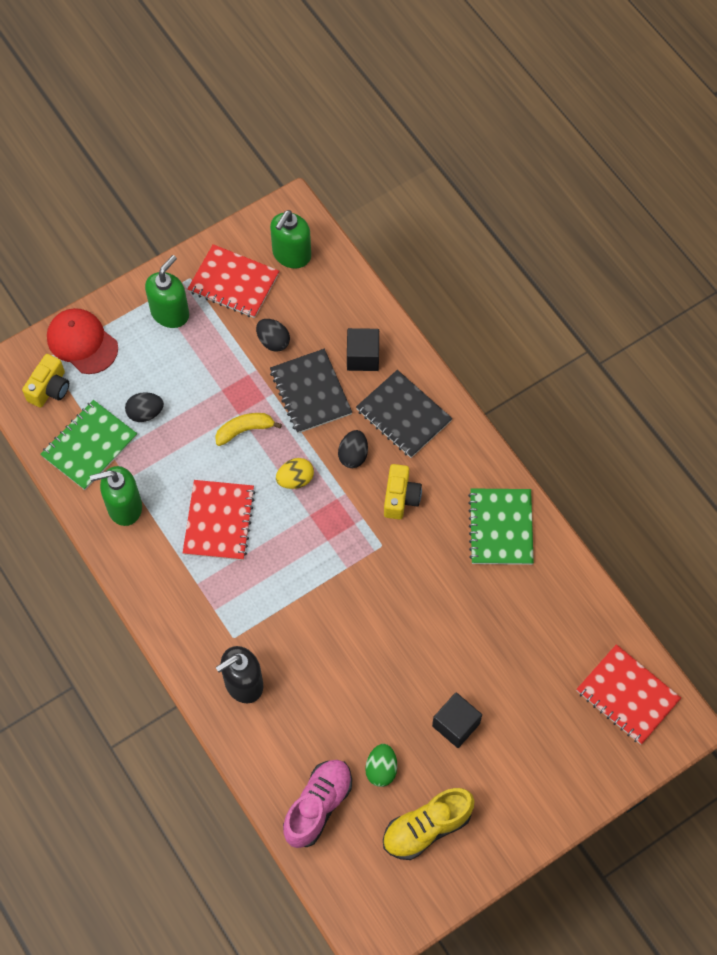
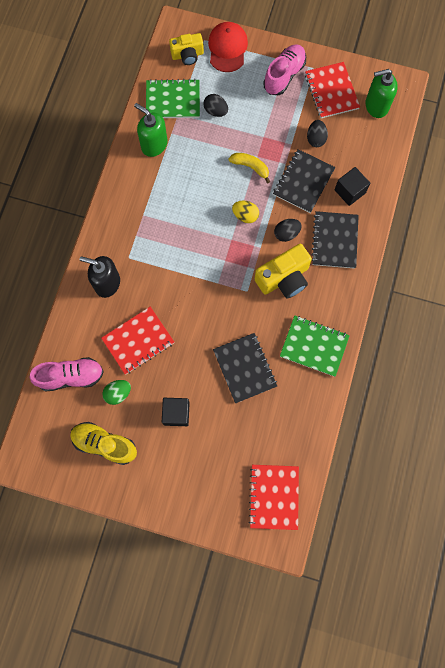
camera: 50 degrees right, 10 degrees up
(170, 313) = (284, 75): green soap dispenser -> pink shoe
(219, 521) = (187, 197): red notebook -> red notebook (138, 341)
(400, 498) = (284, 278): yellow camera -> yellow camera, size x1.54
(465, 615) = (245, 368): none -> black notebook
(500, 527) = (314, 346): green notebook -> green notebook turned 60 degrees clockwise

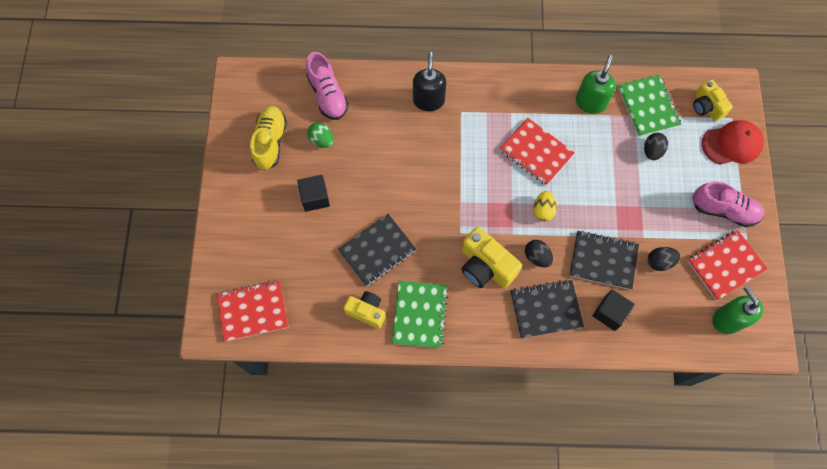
camera: 75 degrees right, 5 degrees down
(138, 341) = (378, 144): red notebook -> red notebook (536, 152)
(250, 167) = (600, 202): yellow banana -> none
(300, 392) = (367, 311): none -> yellow camera

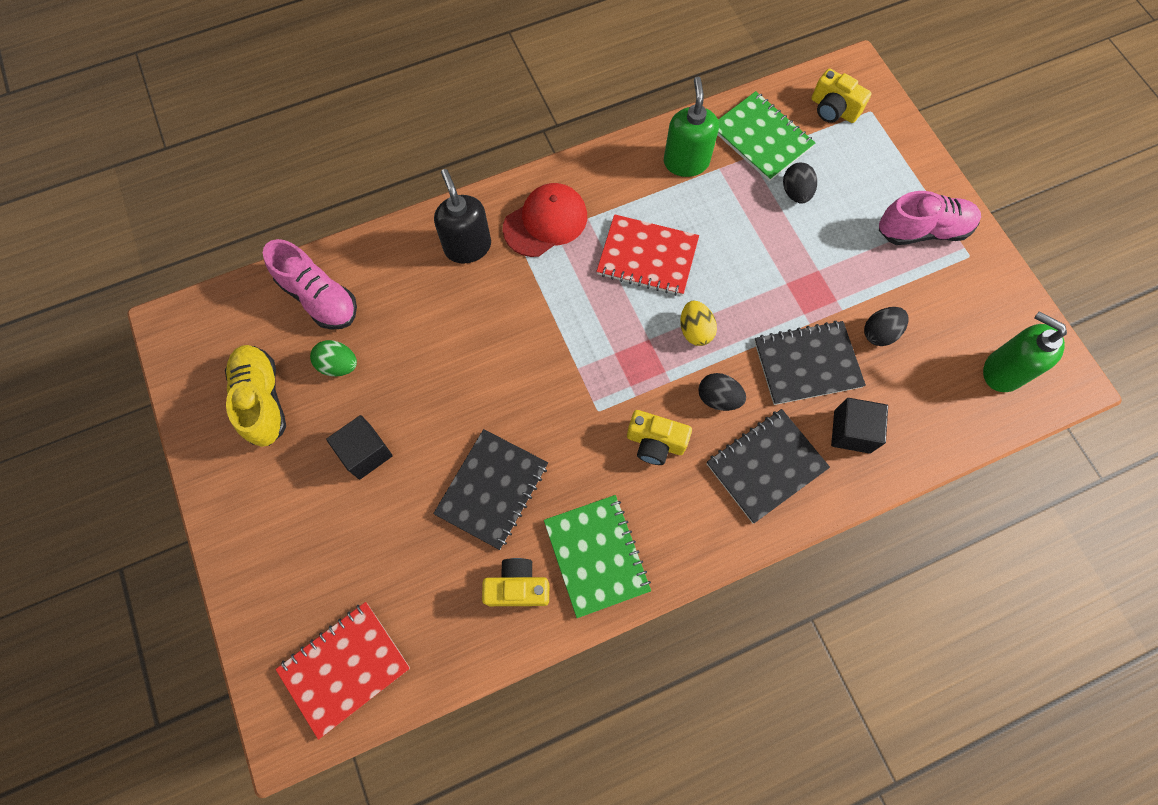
camera: 25 degrees left, 0 degrees up
(485, 266) = (655, 442): yellow camera -> yellow camera, size x0.65
(725, 265) = (962, 301): red notebook -> none
(732, 144) = (888, 143): red cap -> red cap (545, 222)

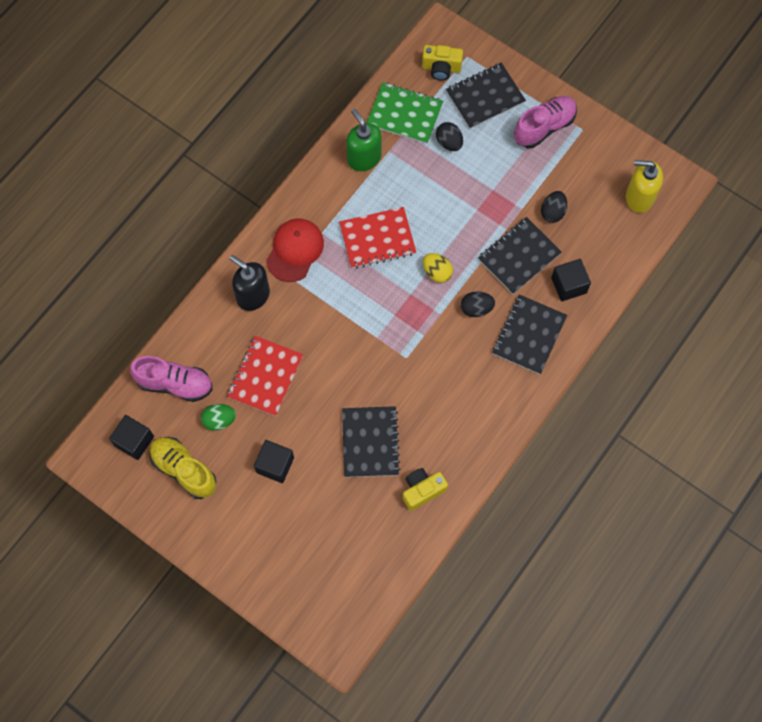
camera: 30 degrees left, 0 degrees up
(233, 337) = (134, 441): none -> black cube
(344, 668) = (348, 595): red notebook -> red notebook (265, 376)
(596, 555) = (458, 445): green notebook -> none
(655, 442) = (453, 358): yellow camera -> none
(868, 163) = (485, 97): none -> black notebook
(1002, 371) = (639, 197): green soap dispenser -> yellow soap dispenser

